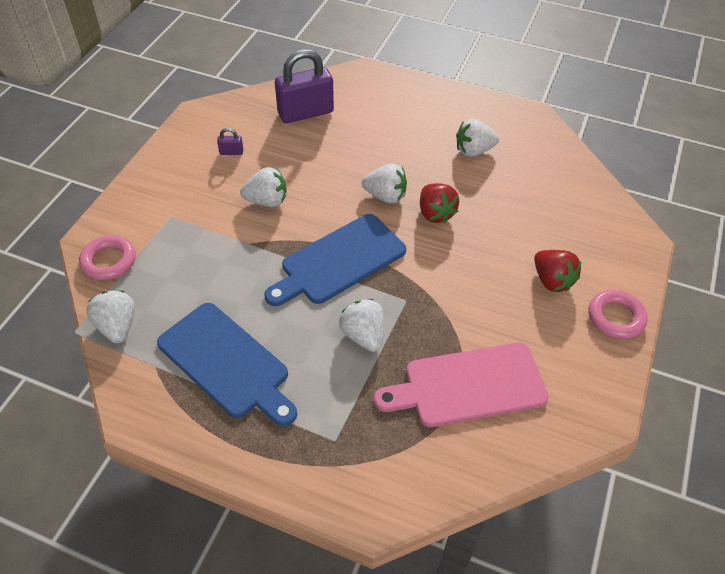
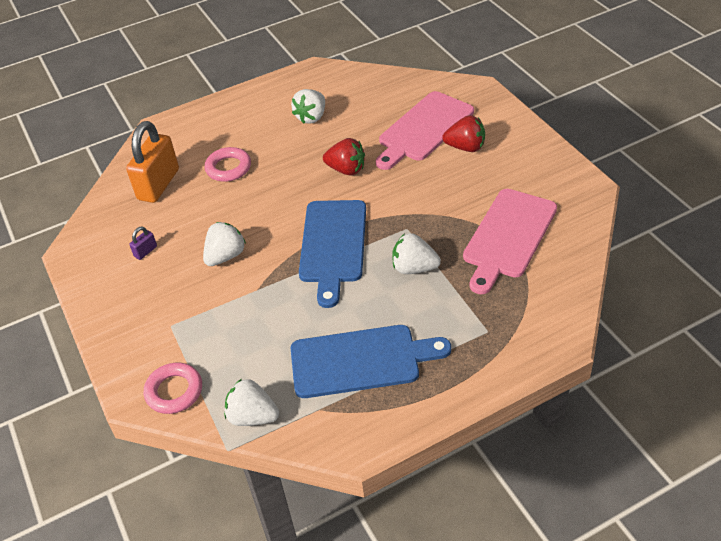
camera: 45 degrees left, 5 degrees down
(305, 113) = (158, 184): purple padlock -> orange padlock
(385, 196) = (300, 186): white strawberry -> none
(542, 235) = (423, 129): none -> pink cutting board
(615, 317) = (523, 137): pink ring -> pink ring (228, 168)

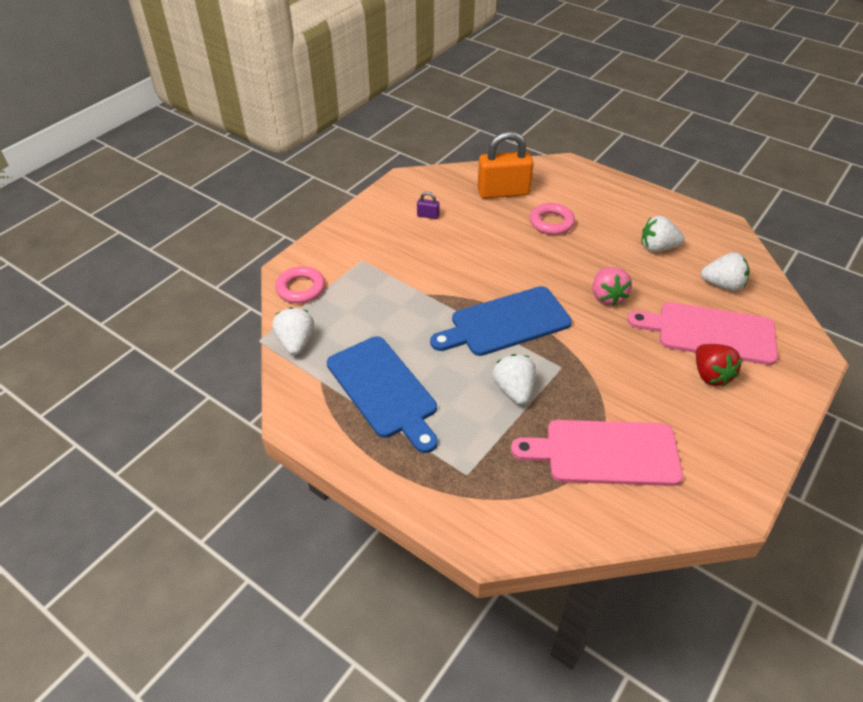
camera: 60 degrees right, 0 degrees up
(225, 256) = (451, 261): white strawberry -> white strawberry (722, 285)
(346, 169) = (607, 297): red strawberry -> pink strawberry

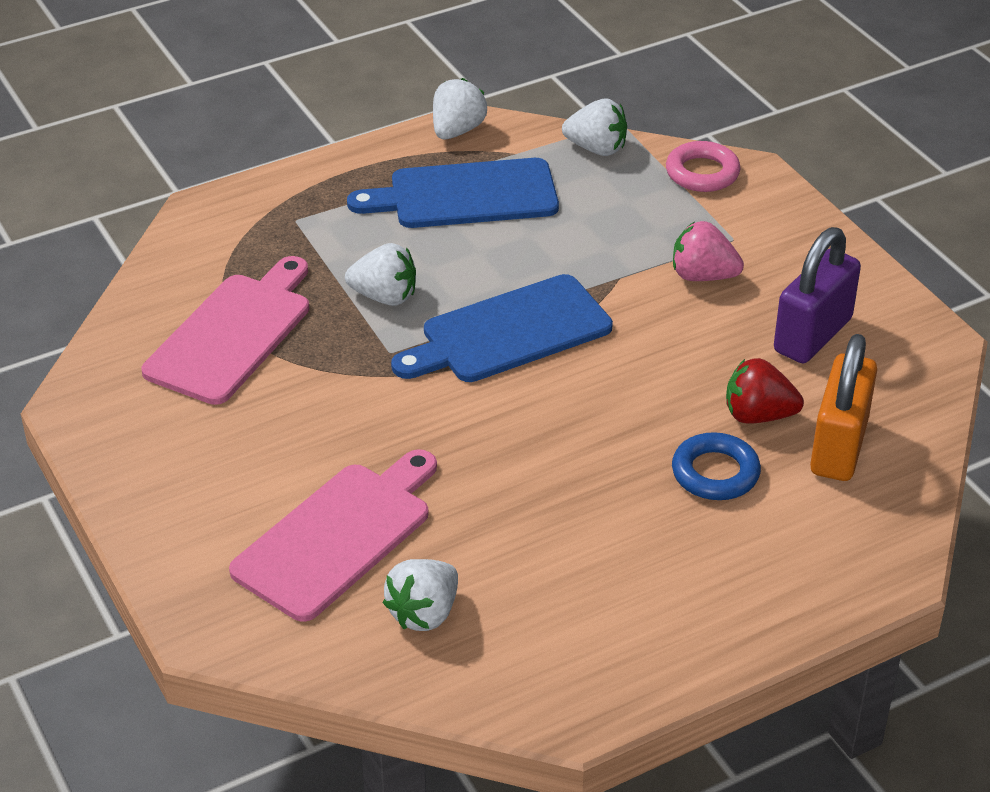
camera: 115 degrees right, 5 degrees down
(428, 215) = (812, 335): purple padlock -> purple padlock, size x2.44
(505, 323) = (509, 332): blue cutting board -> blue cutting board turned 120 degrees counterclockwise
(551, 222) = (715, 473): pink ring -> blue ring
(607, 297) = (491, 458): pink strawberry -> pink strawberry (703, 276)
(657, 248) = (567, 578): white strawberry -> white strawberry (457, 131)
(710, 375) = (264, 491): red strawberry -> red strawberry (758, 415)

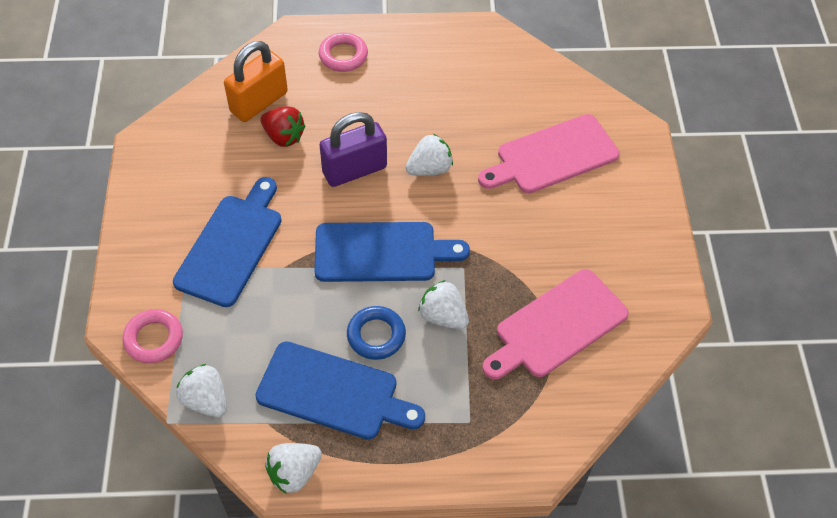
camera: 155 degrees left, 15 degrees up
(424, 613) = (528, 99): white strawberry -> white strawberry (429, 169)
(703, 276) = (231, 245): pink strawberry -> blue cutting board
(715, 473) = (334, 113): blue ring -> blue ring (376, 335)
(780, 566) = (343, 55): none -> pink ring
(812, 335) = (207, 174): purple padlock -> purple padlock (354, 170)

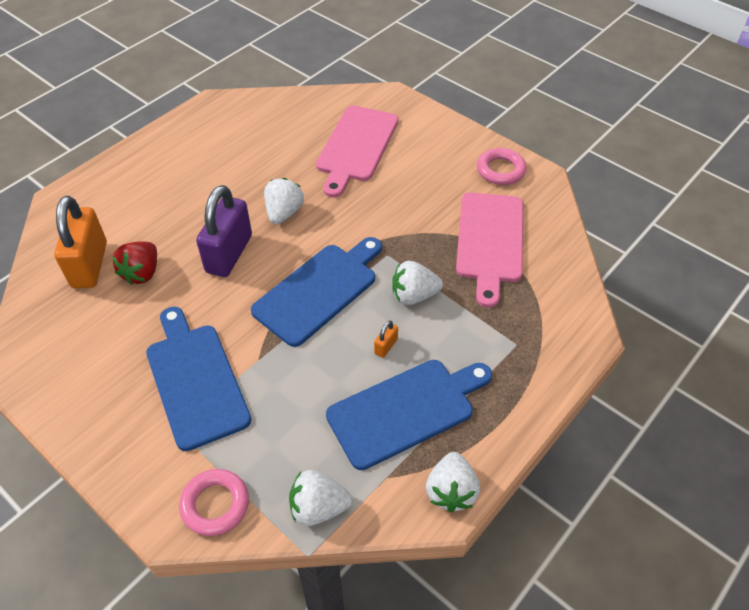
camera: 45 degrees left, 5 degrees down
(284, 137) = (142, 273): red strawberry -> red strawberry turned 120 degrees clockwise
(343, 55) = (122, 187): pink ring -> pink ring (500, 170)
(376, 335) = (386, 346): blue ring -> orange padlock

